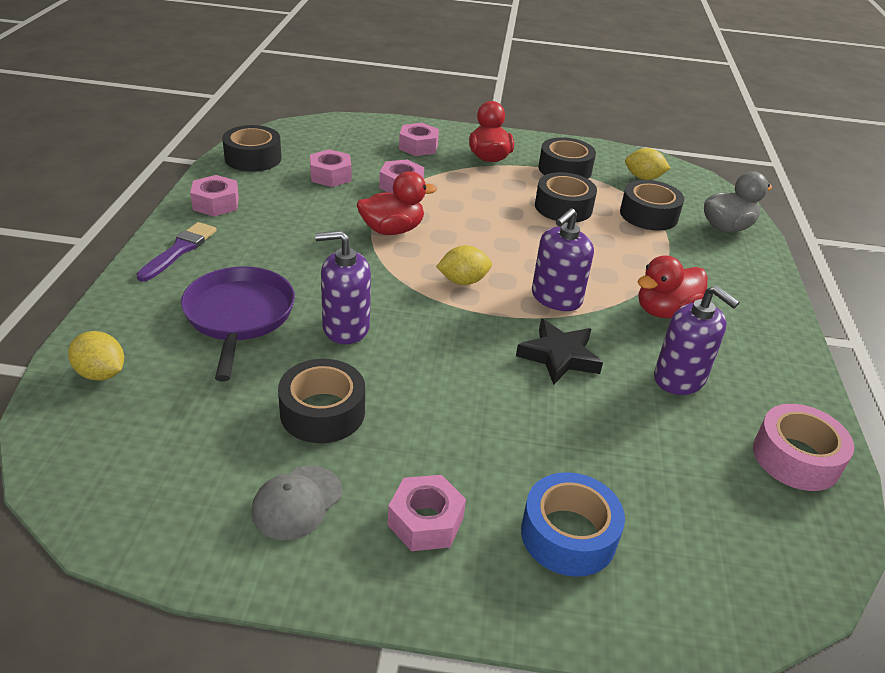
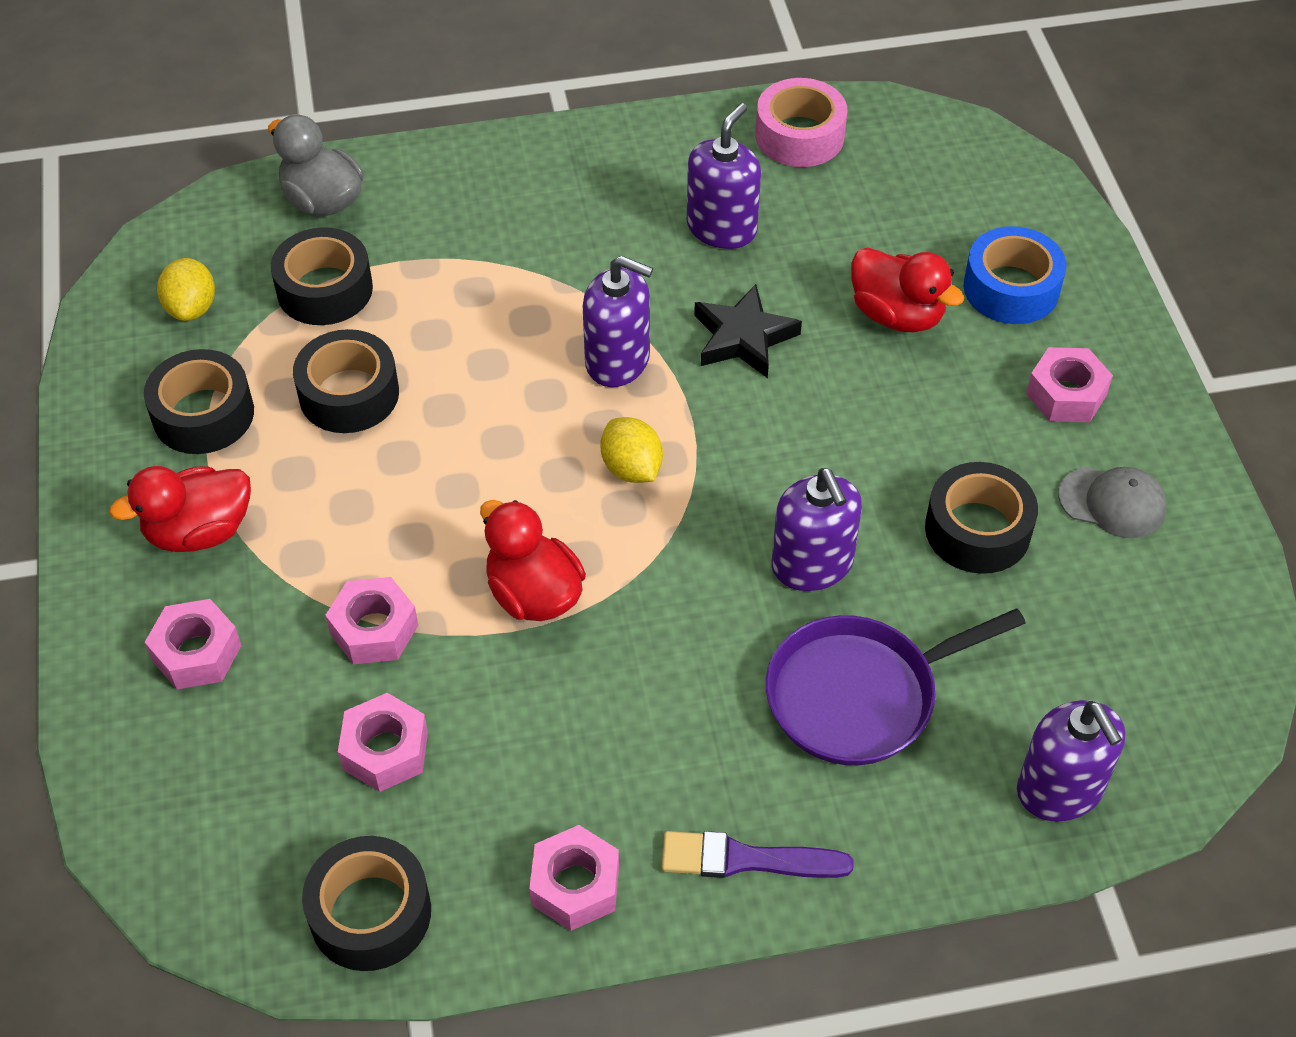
camera: 105 degrees left, 15 degrees up
(101, 373) = (1060, 790): yellow lemon -> purple soap dispenser
(665, 311) = (588, 251): red duck -> red duck (897, 315)

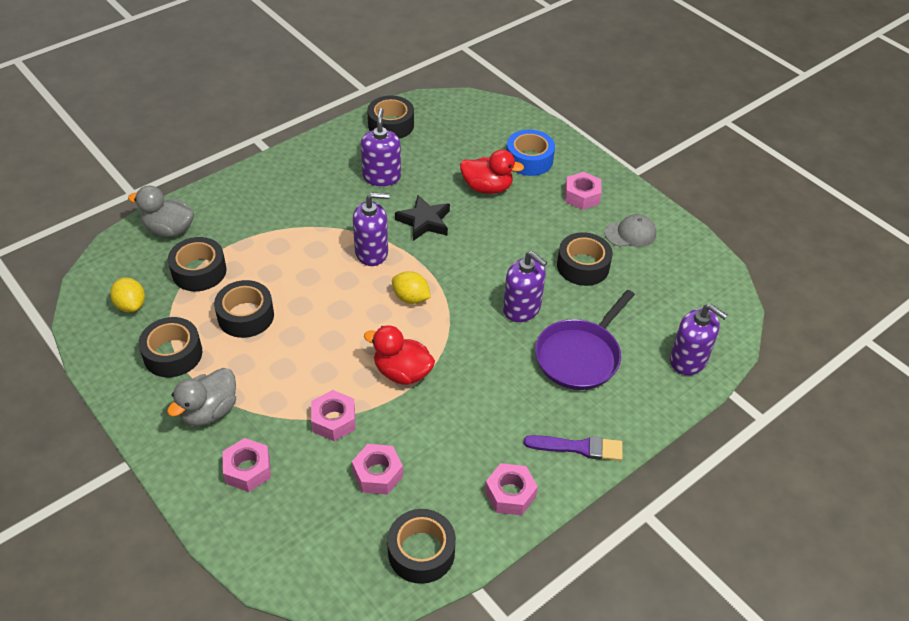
camera: 30 degrees left, 5 degrees down
(199, 531) = (209, 411): red duck -> grey duck
(745, 859) = (578, 447): purple brush -> purple brush turned 150 degrees counterclockwise
(799, 136) = (391, 125): pink tape -> black tape

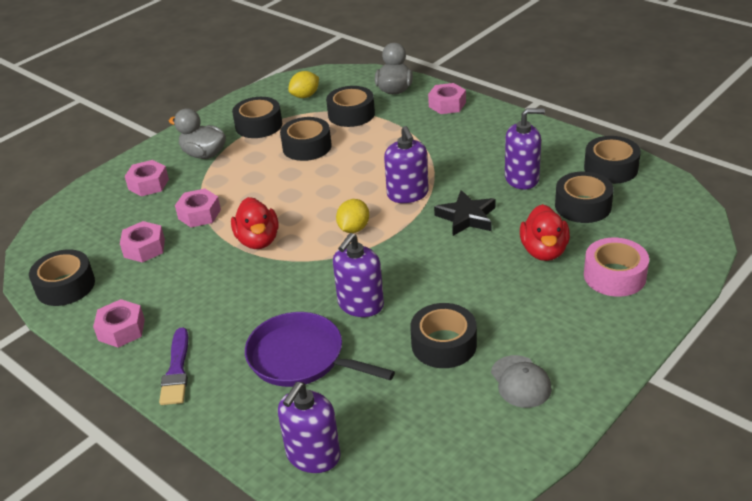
camera: 85 degrees right, 10 degrees down
(402, 372) = (258, 240): red duck -> red duck turned 150 degrees clockwise
(436, 153) = (583, 206): none -> black tape
(529, 160) = (614, 276): blue tape -> pink tape
(582, 196) = (571, 329): pink nut -> pink nut (447, 104)

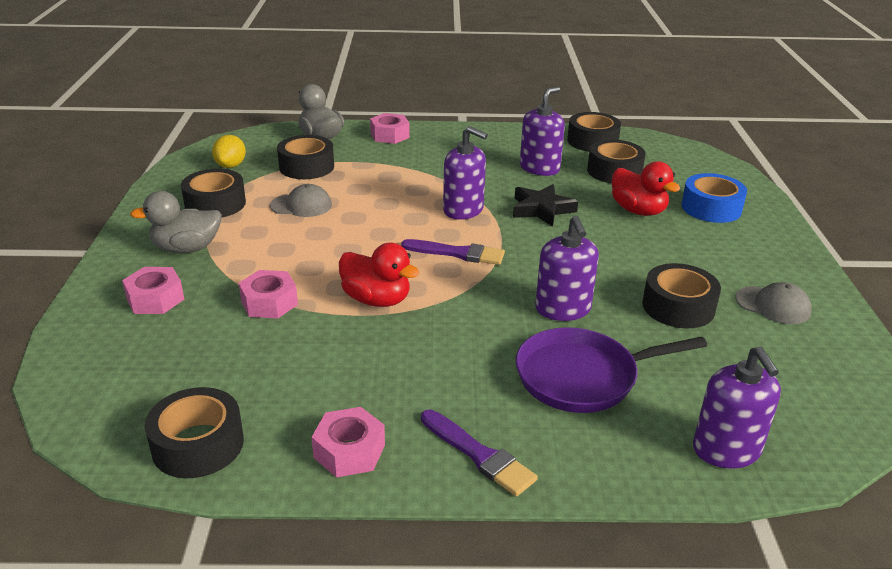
camera: 45 degrees left, 5 degrees down
(144, 248) = (249, 360): pink nut -> none
(307, 147) = (301, 205): black tape -> grey cap
(354, 228) = (457, 253): yellow lemon -> purple brush
(614, 276) = (711, 208): pink tape -> blue tape

